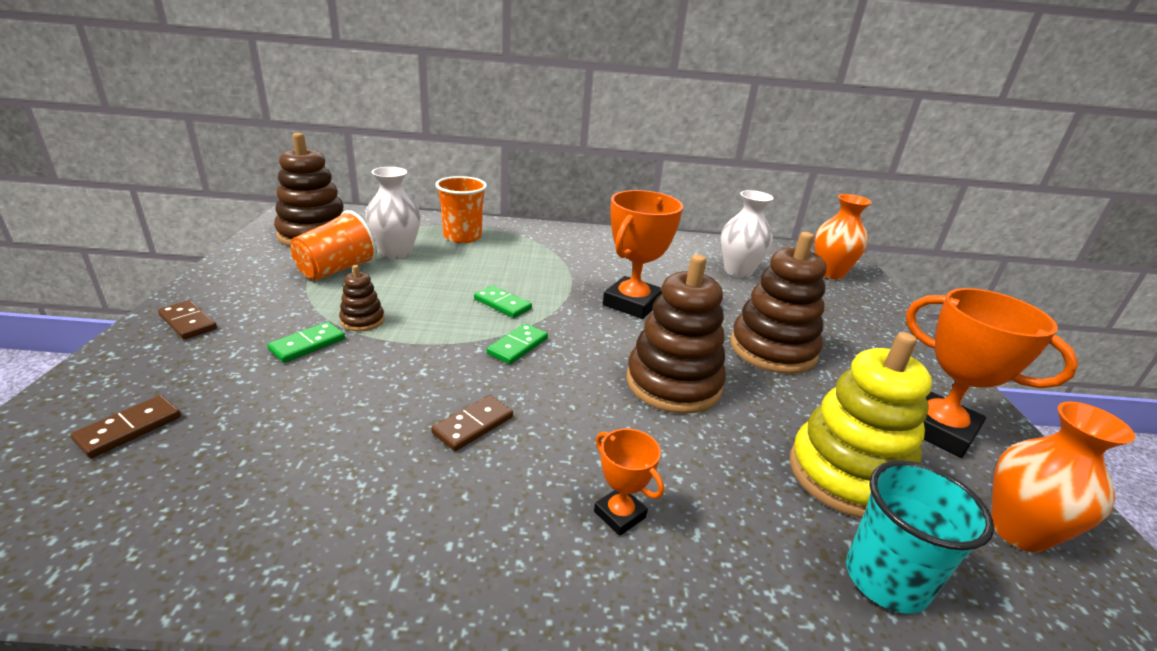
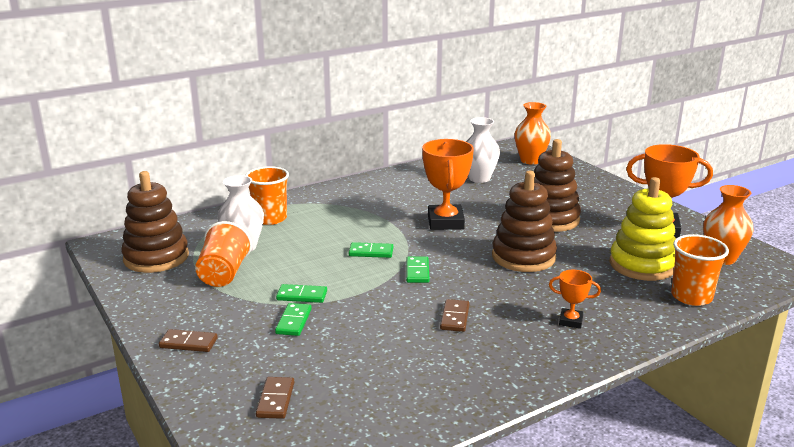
camera: 30 degrees left, 5 degrees down
(362, 320) = (302, 296): brown stacking toy -> green domino
(886, 579) = (691, 297): turquoise cup -> orange cup

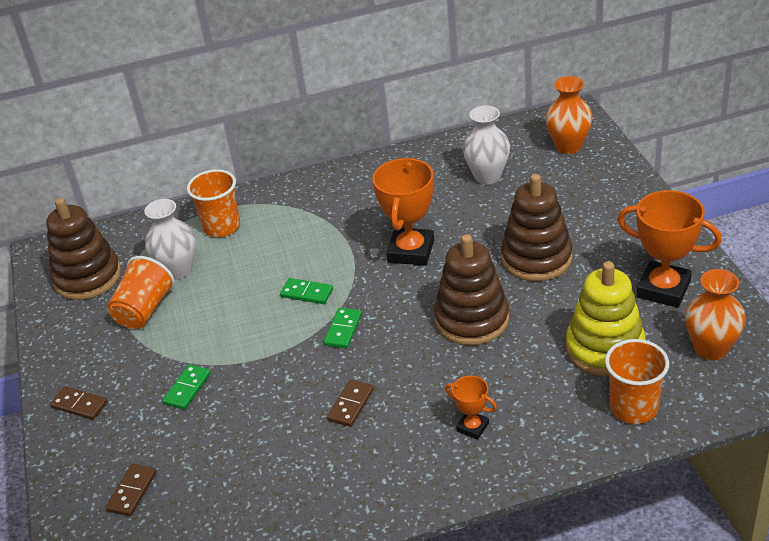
camera: 20 degrees right, 15 degrees up
(302, 296) = (209, 352): green domino -> none

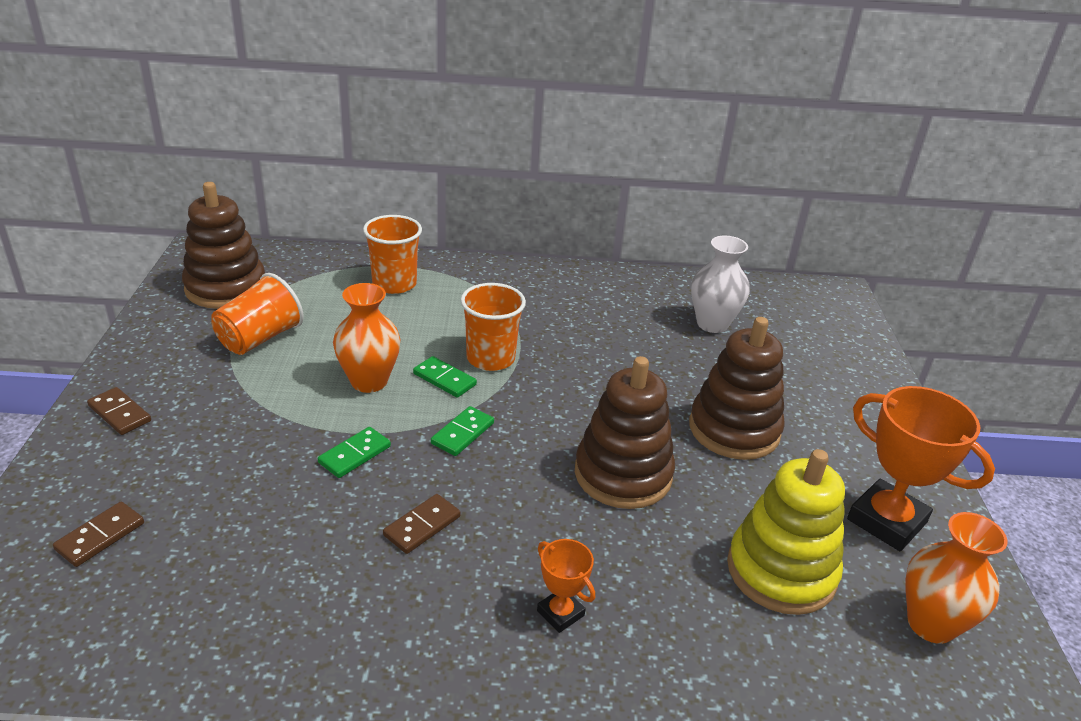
camera: 10 degrees right, 5 degrees down
(178, 270) = (322, 311): white vase -> none
(187, 389) = (247, 438): green domino -> green domino (355, 455)
(411, 251) = (587, 373): orange trophy -> none
(568, 146) = (820, 322): orange vase -> orange vase (369, 381)
(633, 408) = (793, 669): orange cup -> orange cup (490, 358)

